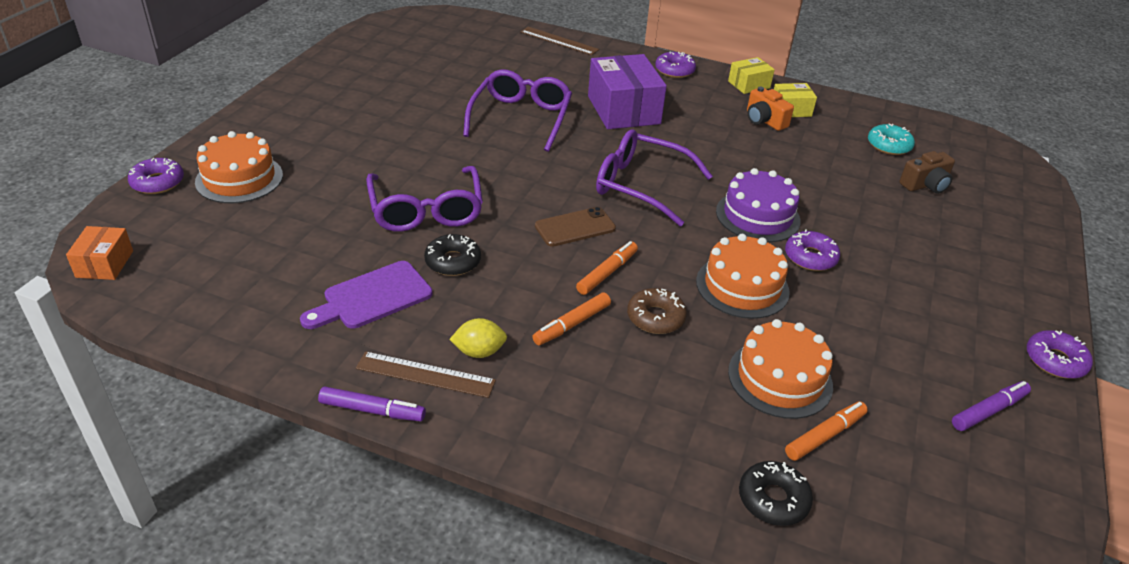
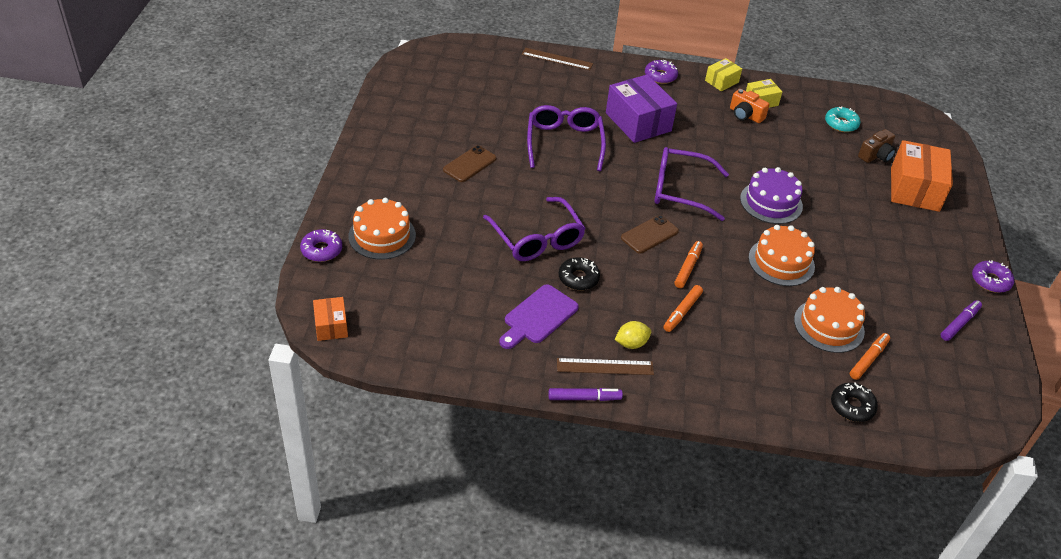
camera: 15 degrees left, 5 degrees up
(393, 123) = (470, 164): none -> brown phone
(655, 317) = (734, 296): brown donut -> none
(810, 257) = (817, 230): purple donut -> none
(969, 230) = (914, 189): none -> orange box

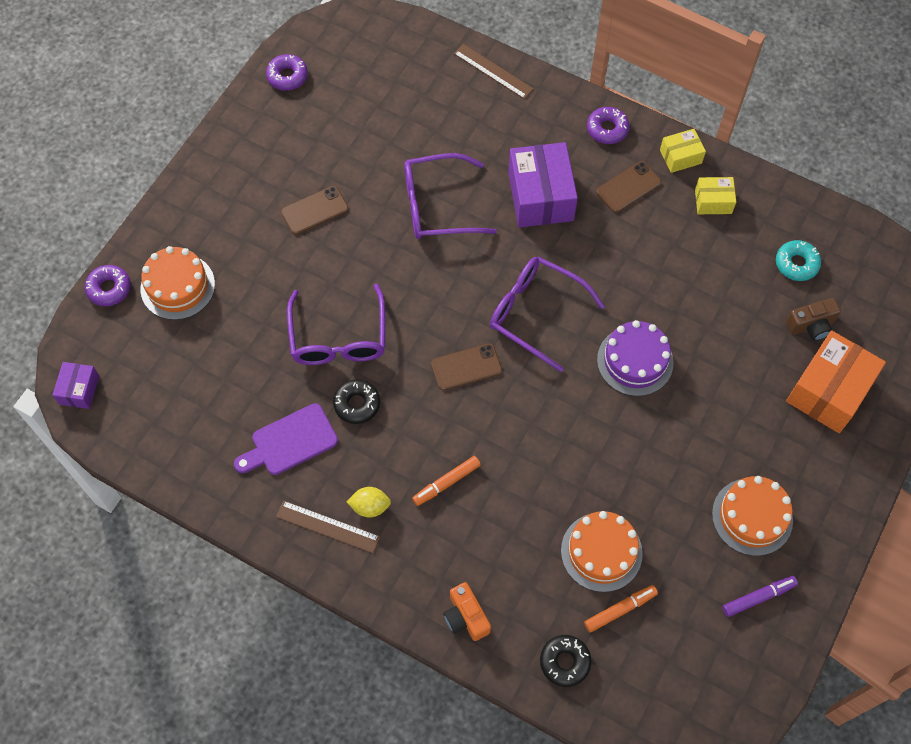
camera: 25 degrees right, 20 degrees up
(331, 326) = (79, 390): orange box -> purple box
(564, 142) = (437, 206): purple glasses -> purple glasses turned 120 degrees counterclockwise
(584, 398) = (287, 558): purple marker -> none
(688, 268) = (485, 426): orange marker -> none
(697, 105) = (628, 187): none -> brown phone
(745, 115) = (680, 219): orange camera -> orange camera (466, 617)
(781, 262) = (597, 449): orange cake -> orange cake (752, 516)
(990, 281) = (837, 551): purple donut -> purple donut (287, 76)

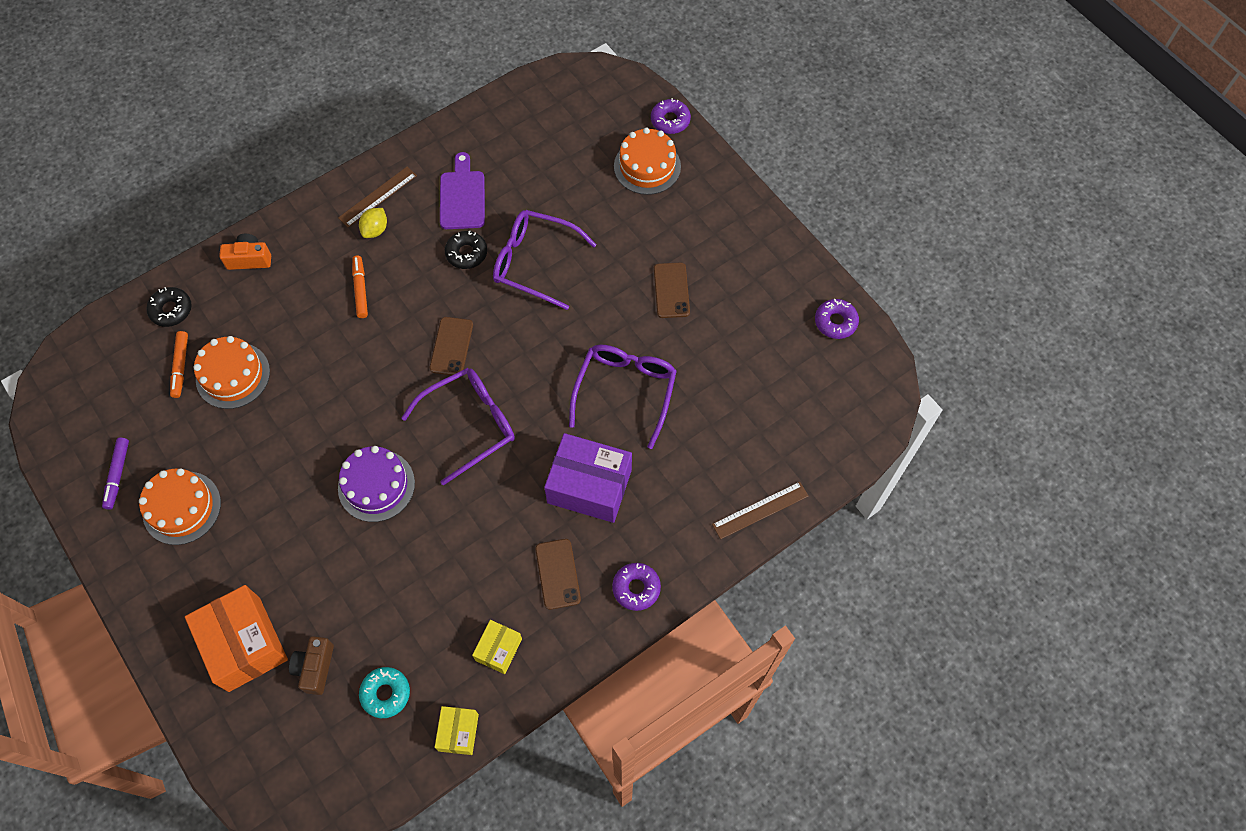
camera: 115 degrees right, 0 degrees up
(79, 390) = (588, 77): purple box -> none
(680, 157) = (567, 646): yellow box -> yellow box (458, 732)

